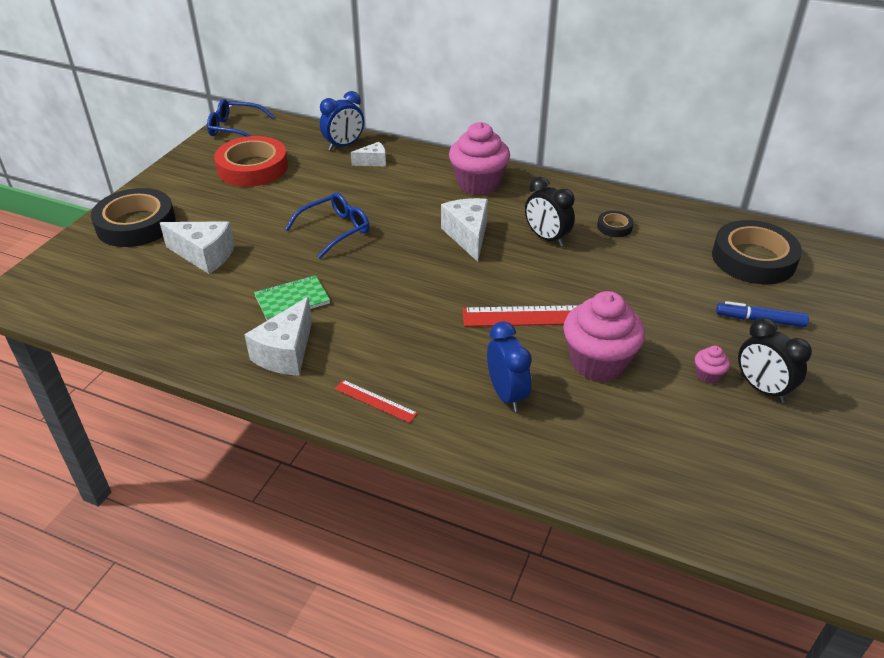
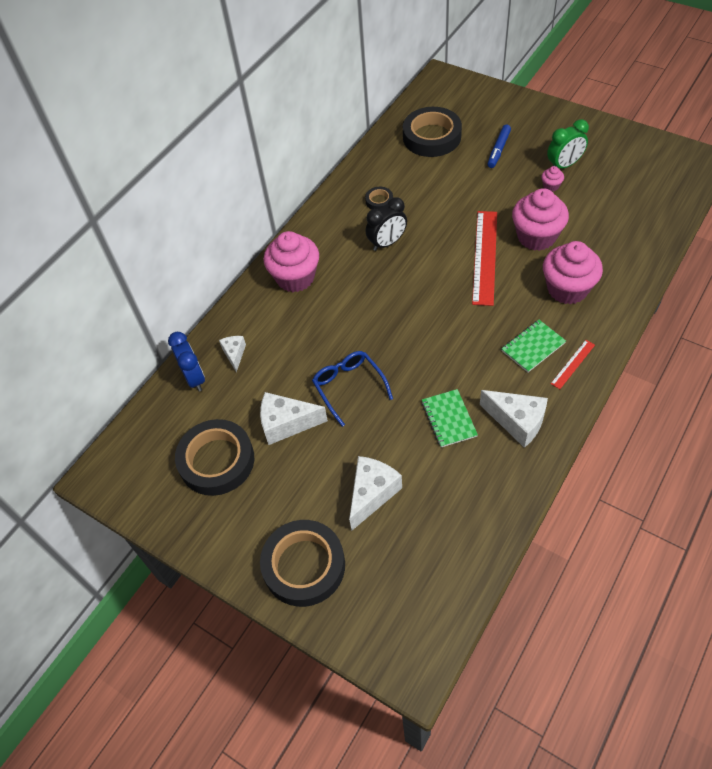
camera: 75 degrees left, 15 degrees up
(235, 128) = (122, 483): blue glasses -> none
(252, 168) = (217, 461): red tape -> black tape
(400, 363) = (533, 347): none -> green notebook
(468, 236) = (375, 292): white cheese -> white cheese (286, 424)
(507, 395) = (567, 289): blue clock -> pink cupcake
(762, 389) = (564, 165): black clock -> green clock

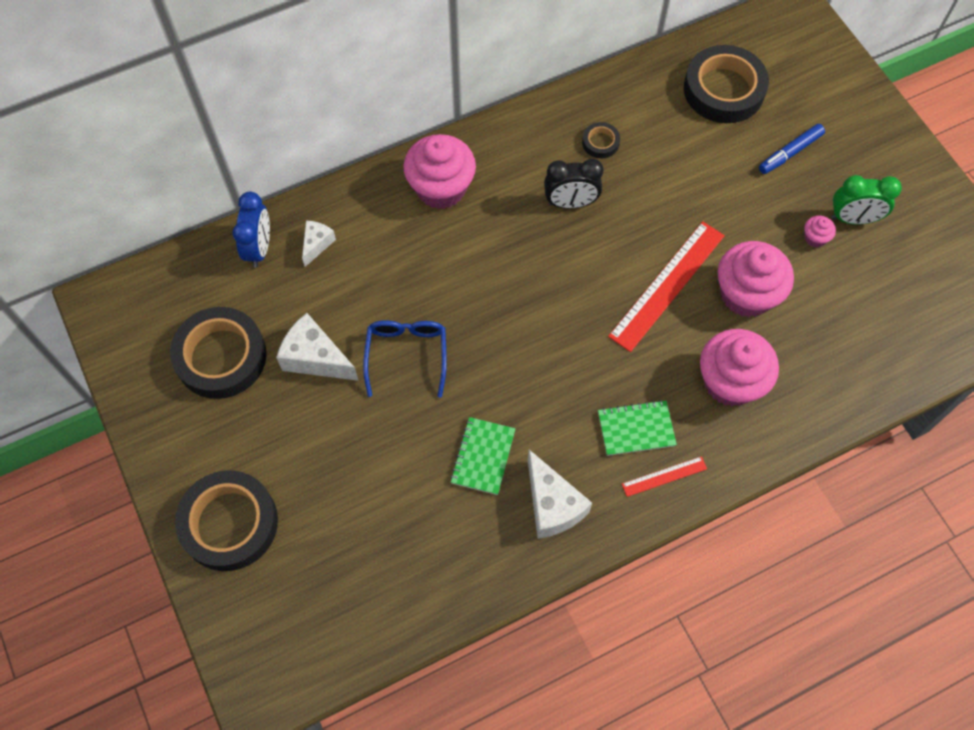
camera: 25 degrees right, 10 degrees up
(372, 494) = (346, 490): white cheese -> none

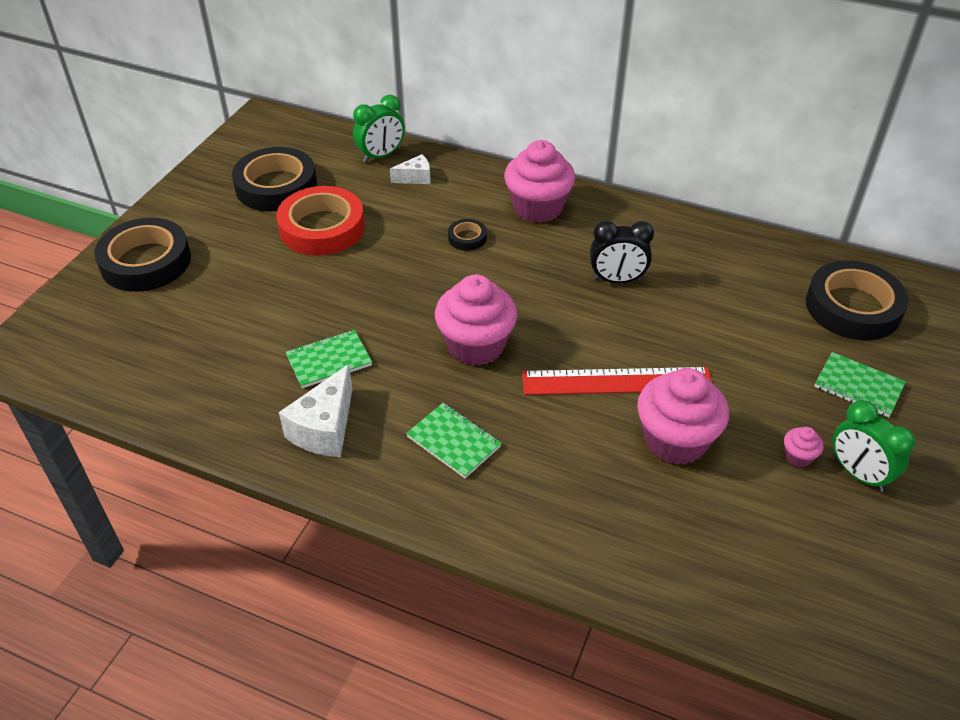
camera: 50 degrees right, 20 degrees down
(259, 248) = (381, 156): blue clock -> green clock
(315, 358) = (322, 228): white cheese -> red tape
(406, 355) = (374, 270): blue glasses -> none
(570, 203) = (617, 280): black clock -> black clock turned 45 degrees counterclockwise
(600, 142) = (694, 265): black tape -> black tape (467, 238)
(664, 476) = (427, 489): red ruler -> none
(730, 382) = (573, 481): pink cupcake -> pink cupcake (476, 345)
(790, 153) = (858, 386): blue marker -> green notebook

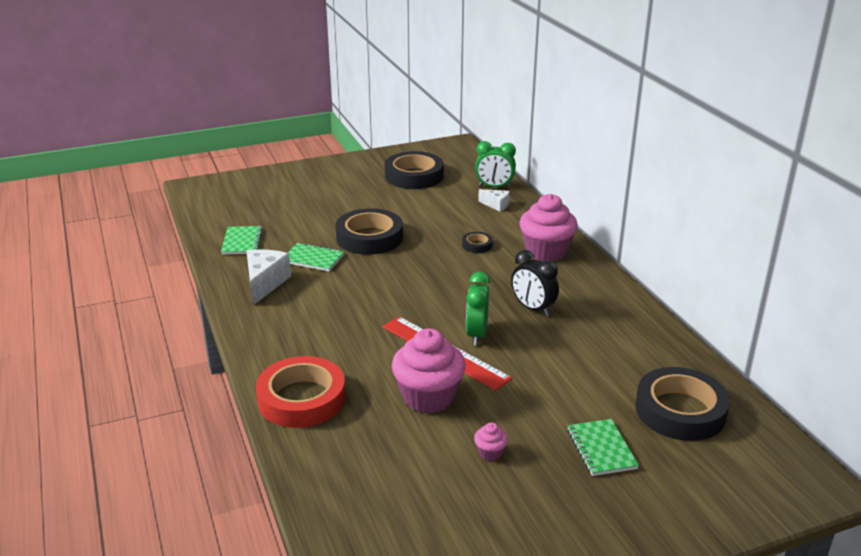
camera: 45 degrees right, 15 degrees down
(146, 261) = (301, 179): black tape -> black tape (369, 237)
(322, 228) = (406, 204): red tape -> red tape (302, 398)
(325, 428) = (265, 283): white cheese -> white cheese turned 120 degrees clockwise
(454, 442) = (312, 324): green notebook -> green notebook (242, 242)
(476, 345) = (395, 293): pink cupcake -> none
(858, 474) = (514, 486): green clock -> green clock (476, 334)

